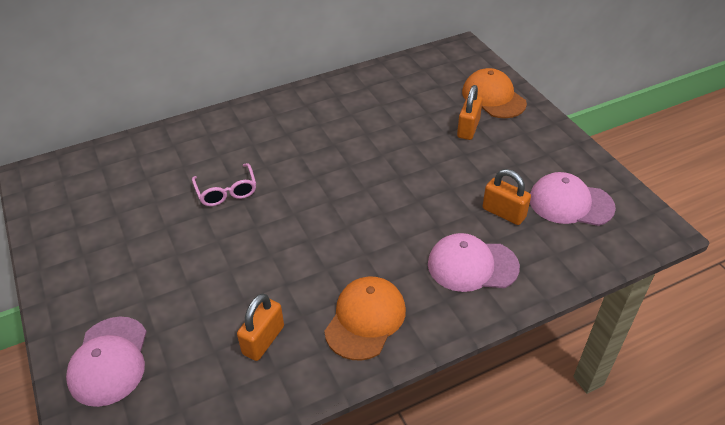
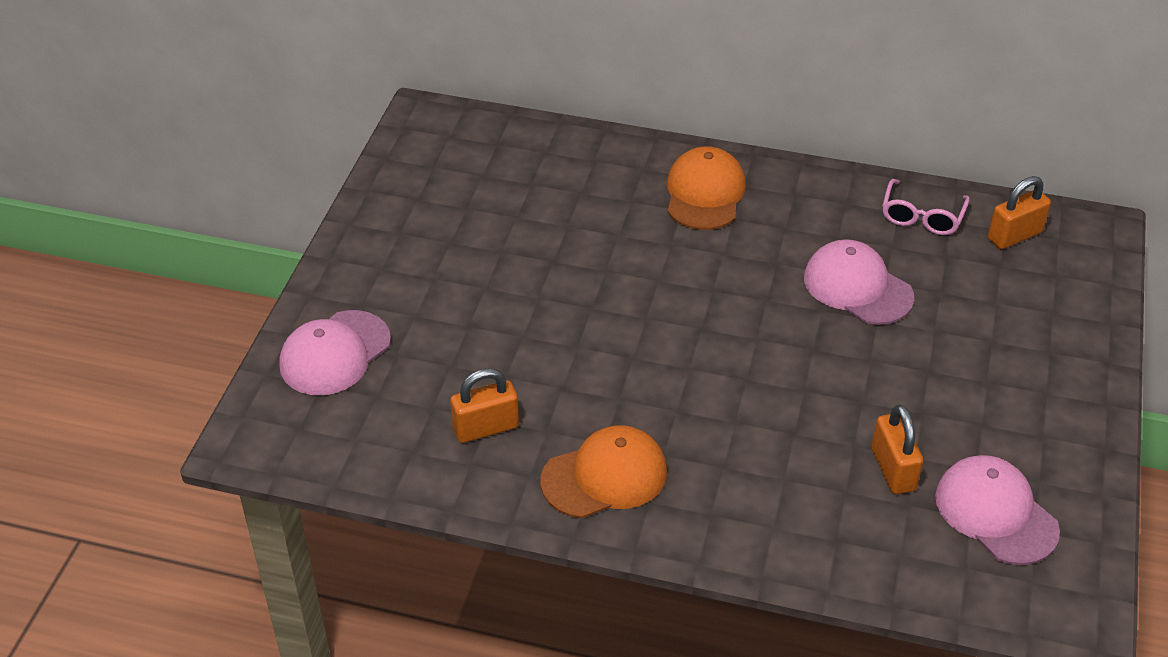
camera: 40 degrees right, 0 degrees up
(226, 192) = (598, 249): pink glasses -> pink glasses (922, 217)
(468, 128) = (972, 342): orange padlock -> orange padlock (1014, 235)
(472, 265) = (783, 501): pink cap -> pink cap (857, 287)
(493, 97) = (1059, 322): orange cap -> orange cap (705, 193)

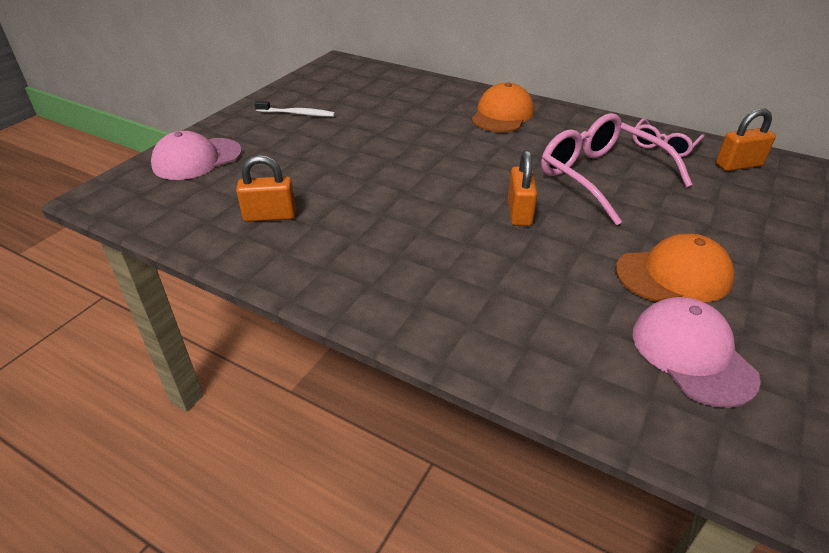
camera: 15 degrees right, 5 degrees down
(423, 242) = (297, 114): none -> white toothbrush
(605, 476) = (342, 261): orange cap -> orange cap (673, 275)
(857, 287) = (600, 177): pink cap -> pink glasses
(893, 469) = (597, 301): orange padlock -> orange padlock (519, 212)

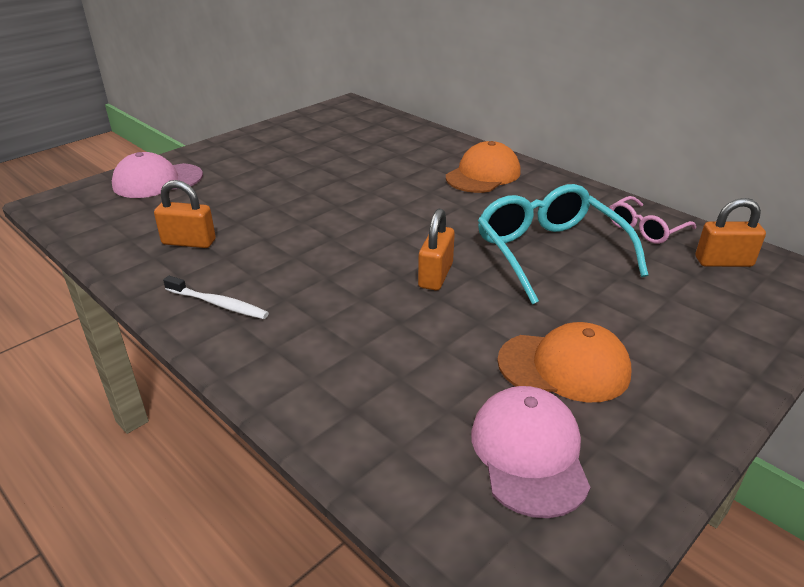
camera: 15 degrees right, 5 degrees down
(297, 114) = (276, 150): white toothbrush -> white toothbrush (218, 304)
(600, 177) = (549, 252): pink glasses -> turquoise glasses

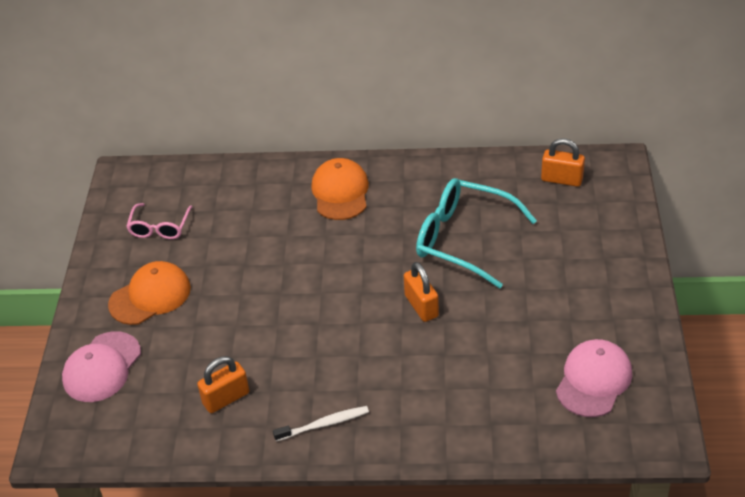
camera: 40 degrees left, 10 degrees up
(529, 453) = (593, 380): pink cap -> pink cap turned 75 degrees clockwise
(564, 367) = (557, 318): orange cap -> orange cap (150, 296)
(645, 229) = (495, 179): pink glasses -> pink glasses (159, 228)
(723, 262) = (561, 179): orange padlock -> orange padlock turned 60 degrees clockwise

